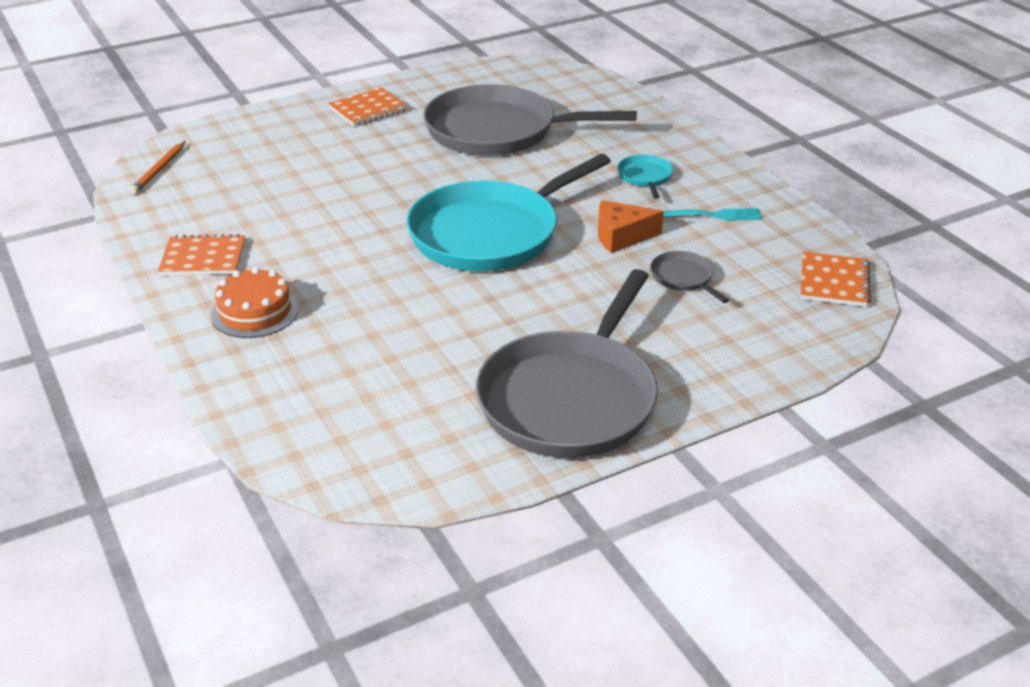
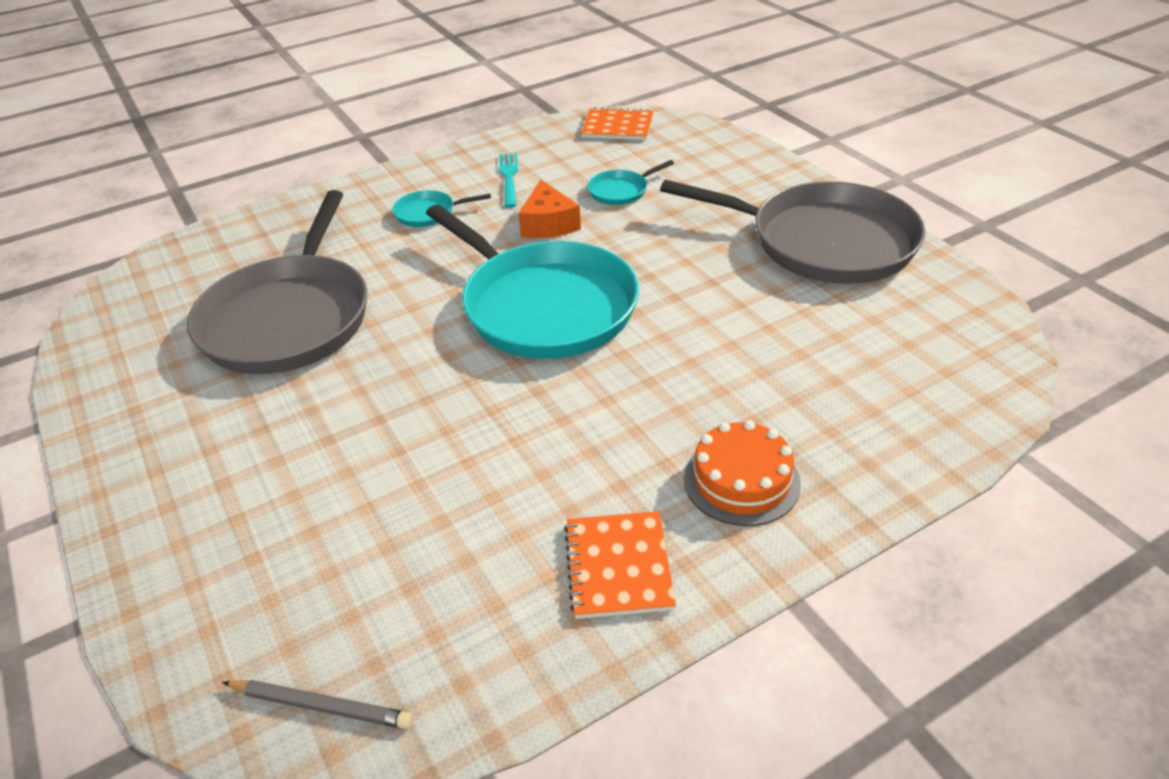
camera: 90 degrees left, 5 degrees up
(158, 170) = (321, 707): orange pencil -> grey pencil
(368, 109) = (173, 450): orange notebook -> none
(683, 278) = (621, 191): grey pan -> turquoise pan

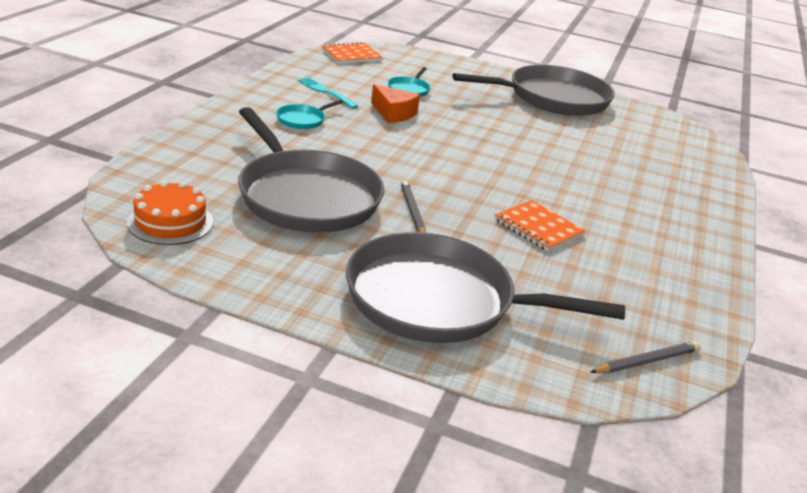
camera: 45 degrees left, 10 degrees down
(224, 503) = (438, 300): none -> grey pan
(369, 372) = (413, 211): none -> grey pencil
(543, 306) = (459, 155): turquoise pan -> none
(618, 566) = (676, 255): orange notebook -> orange notebook (538, 228)
(741, 480) = (671, 206): orange cake -> orange cake (170, 222)

